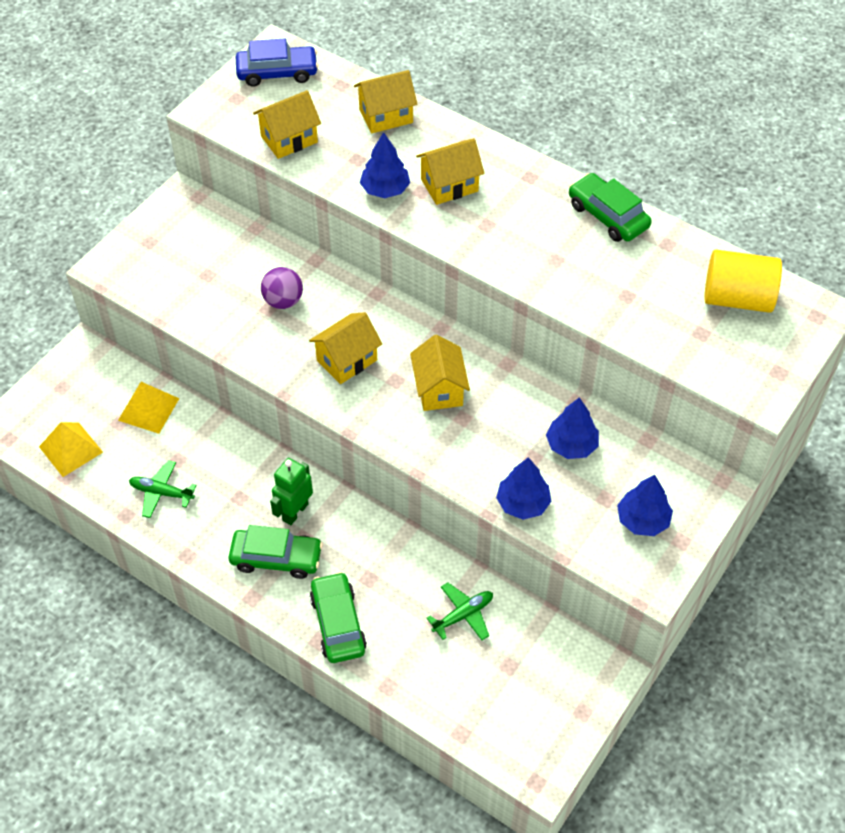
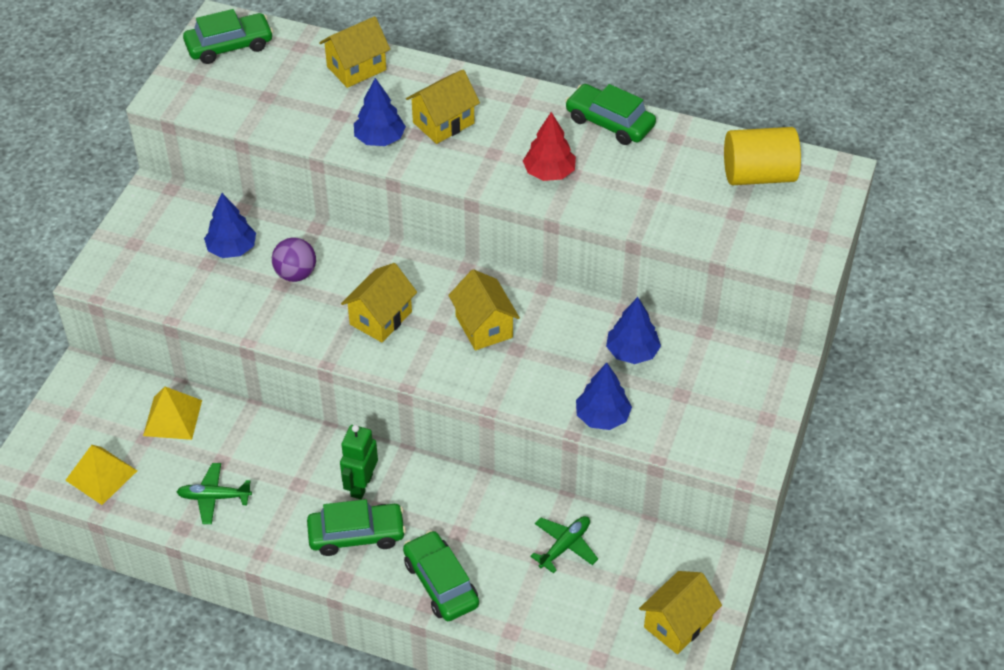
camera: 15 degrees left, 5 degrees down
(277, 73) = (229, 46): blue car -> green car
(289, 139) = (264, 108): yellow house -> yellow house (677, 624)
(533, 254) = (549, 172): none -> red tree
(642, 520) = (723, 407): blue tree -> blue tree (232, 249)

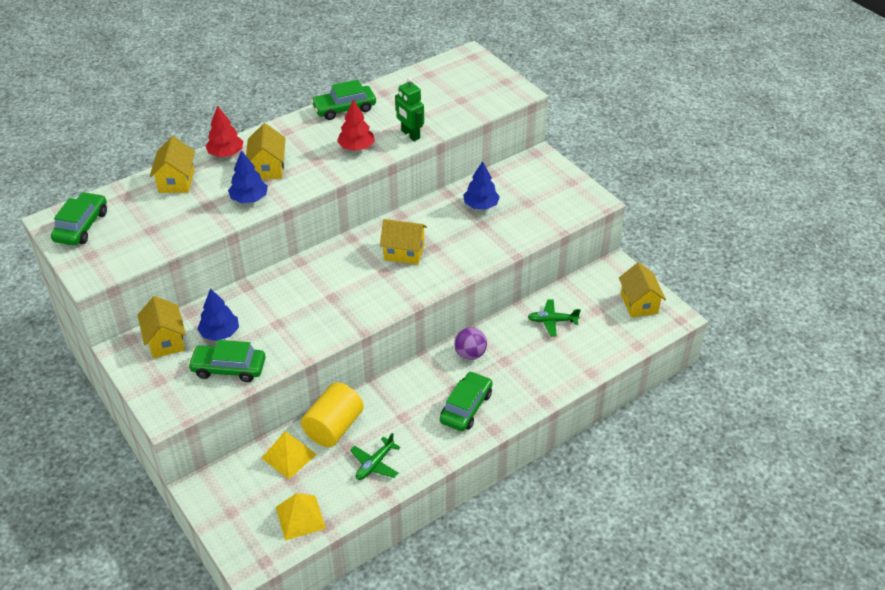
camera: 55 degrees left, 5 degrees down
(295, 274) = (275, 313): purple ball -> purple ball (470, 354)
(361, 485) = (431, 387): green robot -> green robot (410, 135)
(380, 318) = (352, 292): yellow house -> yellow house (165, 341)
(435, 77) = (226, 153): none -> red tree
(441, 583) = (533, 386): green car -> green car (229, 368)
(565, 546) = (552, 321): green plane -> green plane turned 75 degrees counterclockwise
(602, 417) = (515, 238): blue tree -> none
(758, 175) = (442, 79): yellow cylinder -> yellow cylinder (333, 427)

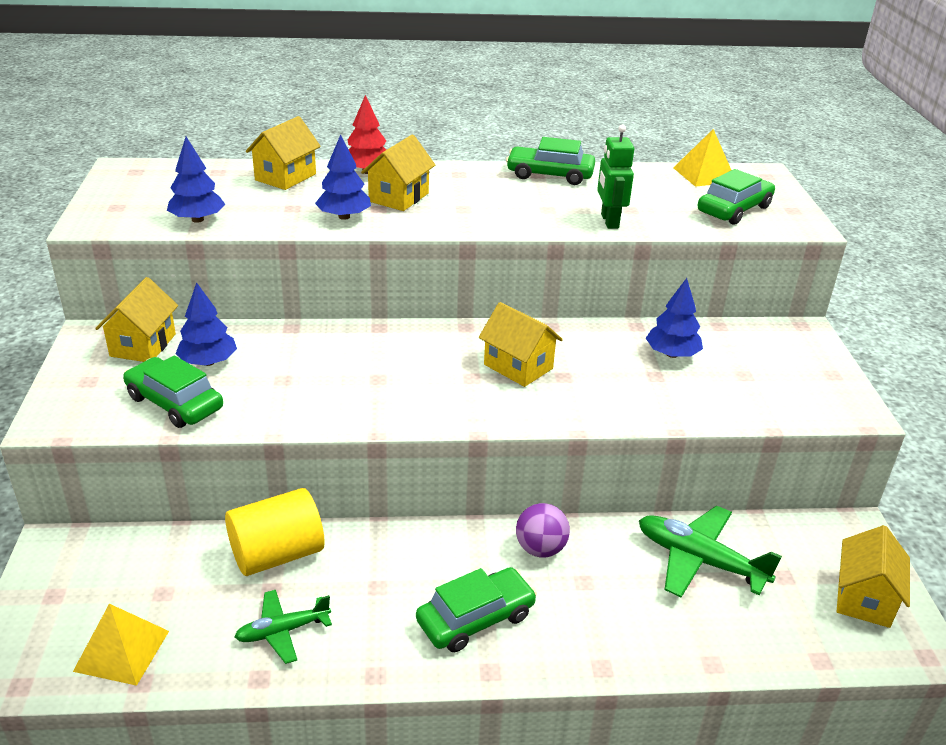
camera: 30 degrees right, 10 degrees down
(81, 226) = (142, 181): green car -> green car (734, 209)
(158, 241) = (198, 219): none -> blue tree
(289, 456) = (189, 562): yellow pyramid -> yellow pyramid (704, 174)
(356, 147) = (526, 212): red tree -> none
(552, 321) = (699, 560): green plane -> green plane, size x1.62

